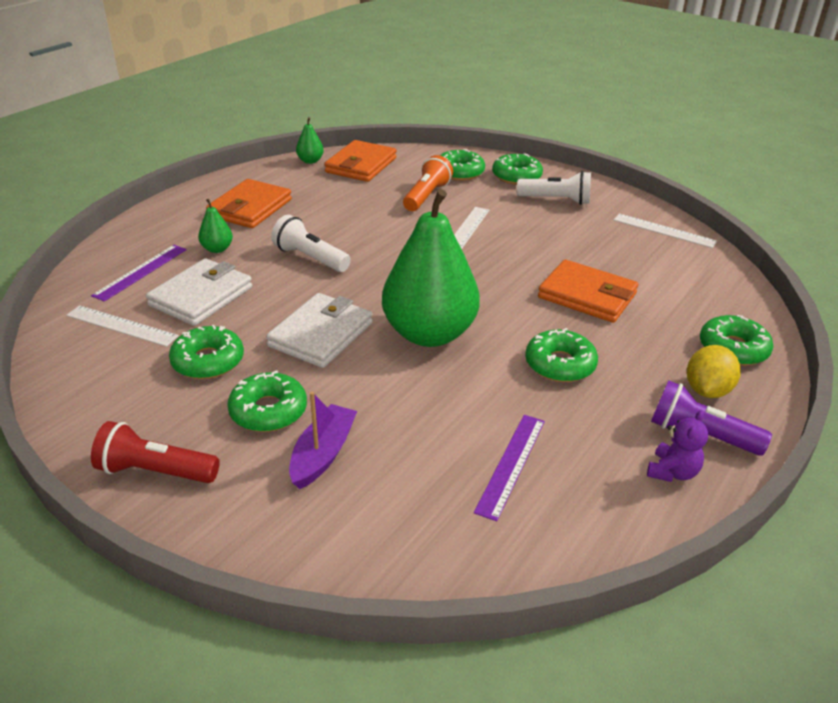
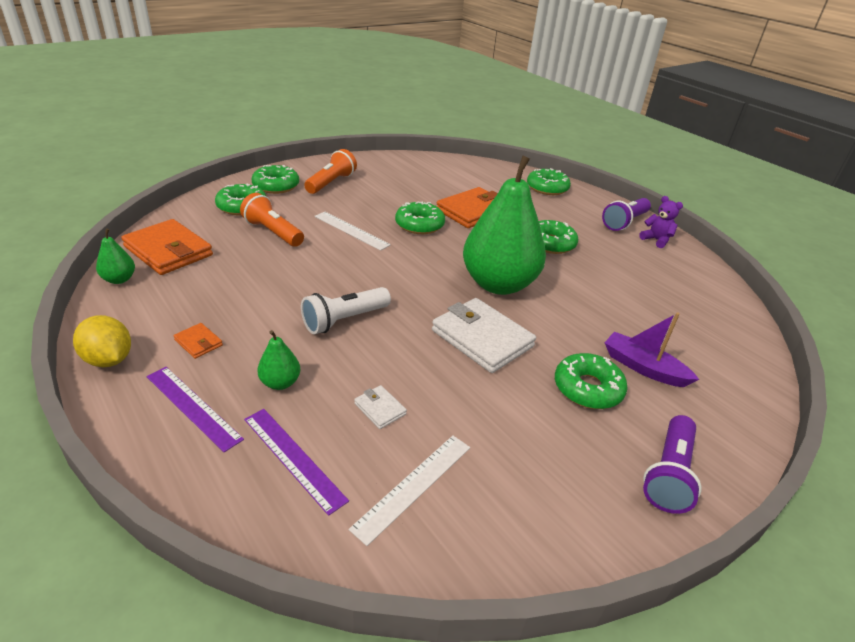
camera: 75 degrees left, 0 degrees up
(155, 471) = (668, 474): red flashlight -> purple flashlight
(201, 296) = (380, 409): white wallet -> white wallet, size x0.45
(208, 361) = (505, 418): green donut -> green donut (419, 225)
(250, 208) = (198, 342): orange wallet -> orange wallet, size x0.45
(511, 464) = (652, 289): purple ruler -> purple ruler (193, 407)
(556, 200) = (331, 183): white flashlight -> orange flashlight
(664, 230) = (404, 163): white ruler -> none
(707, 390) = (585, 208): yellow lemon -> yellow lemon (109, 359)

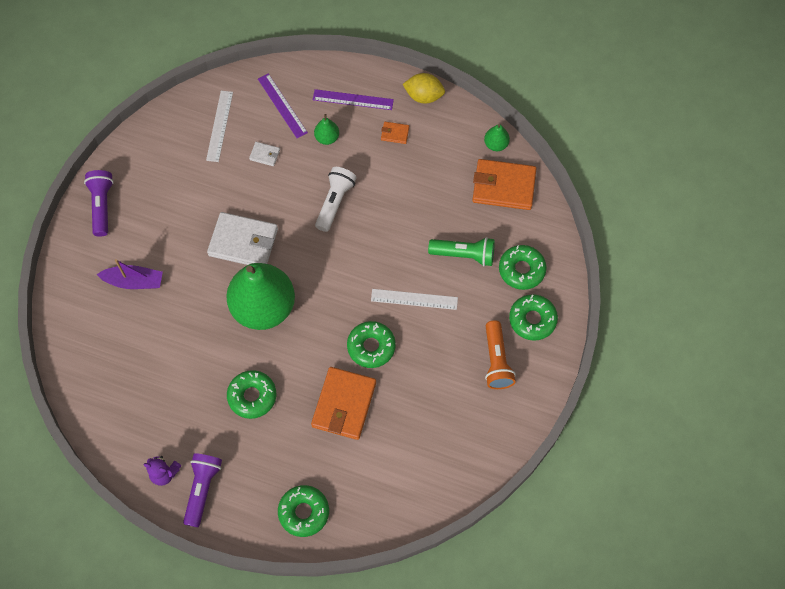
camera: 150 degrees right, 30 degrees up
(273, 232) = (464, 255): orange flashlight -> green flashlight
(293, 458) = (282, 105): purple ruler -> purple ruler turned 45 degrees clockwise
(587, 388) = (162, 240): green donut -> none

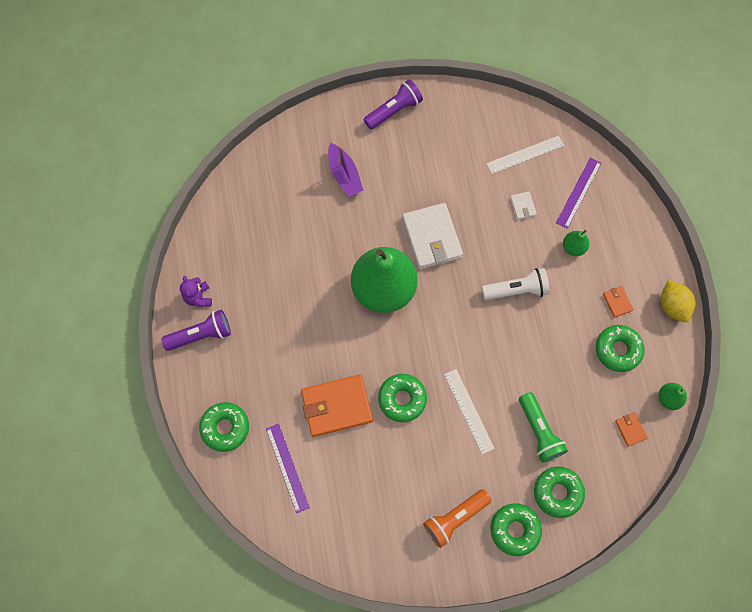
camera: 60 degrees right, 5 degrees up
(252, 396) = (301, 326): green donut -> green donut (617, 350)
(353, 100) = (625, 247): purple ruler -> purple ruler (287, 467)
(503, 186) = (630, 429): orange wallet -> orange wallet, size x0.45

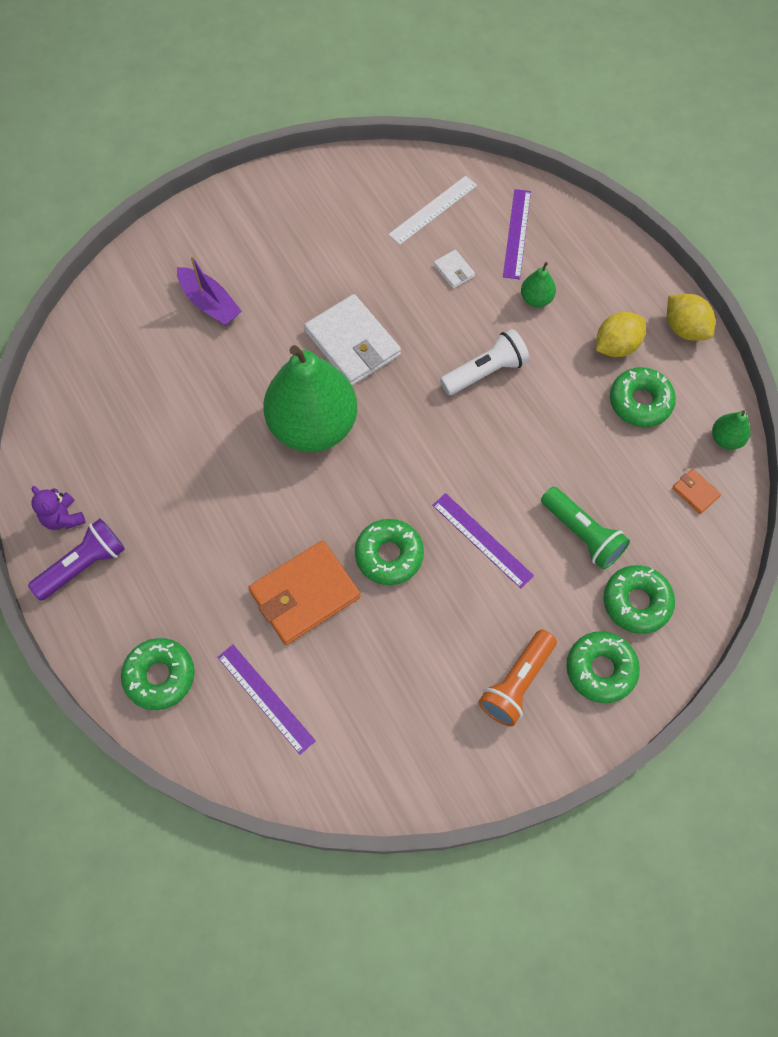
camera: 20 degrees left, 5 degrees down
(394, 110) = (247, 208): purple flashlight -> none
(468, 411) = (482, 540): white ruler -> purple ruler
(617, 302) = (616, 346): orange wallet -> yellow lemon

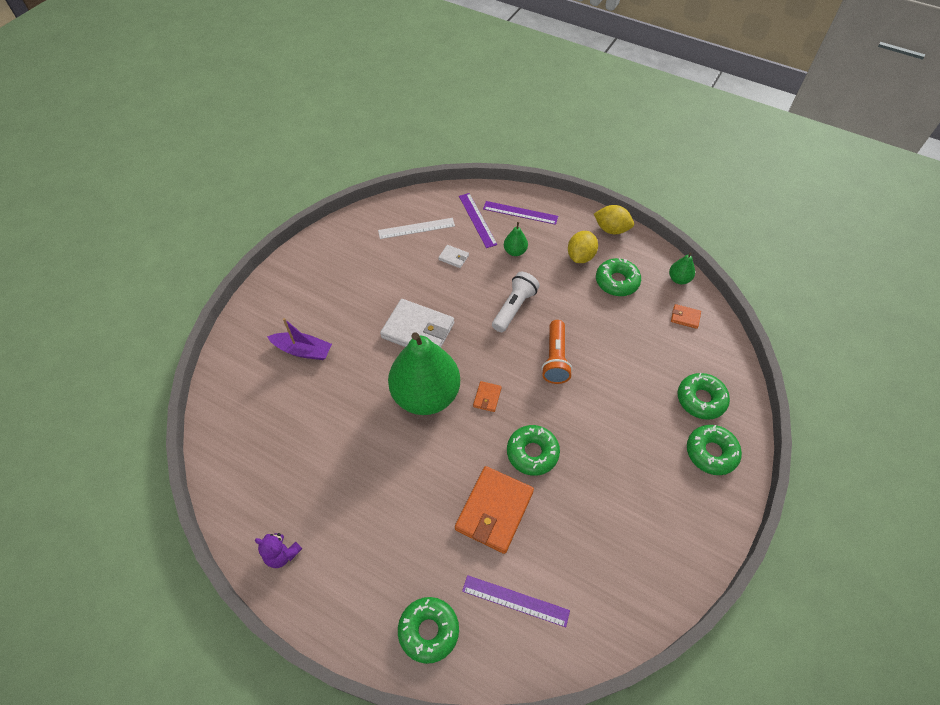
camera: 30 degrees left, 10 degrees down
(84, 565) = (319, 581): purple flashlight -> none
(380, 464) = (487, 397): none -> orange wallet
(433, 210) = (416, 228): white ruler -> white ruler turned 60 degrees clockwise
(482, 540) = (584, 411): purple ruler -> purple ruler (520, 213)
(516, 683) = (669, 491): orange flashlight -> orange flashlight (555, 359)
(582, 534) = (640, 375): green flashlight -> none

